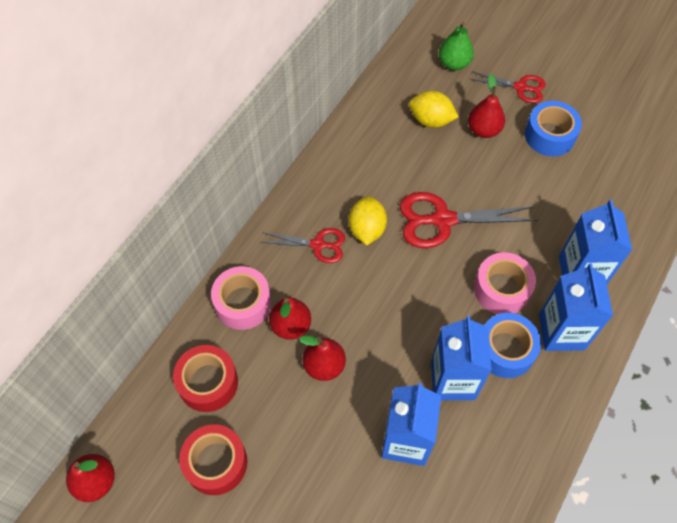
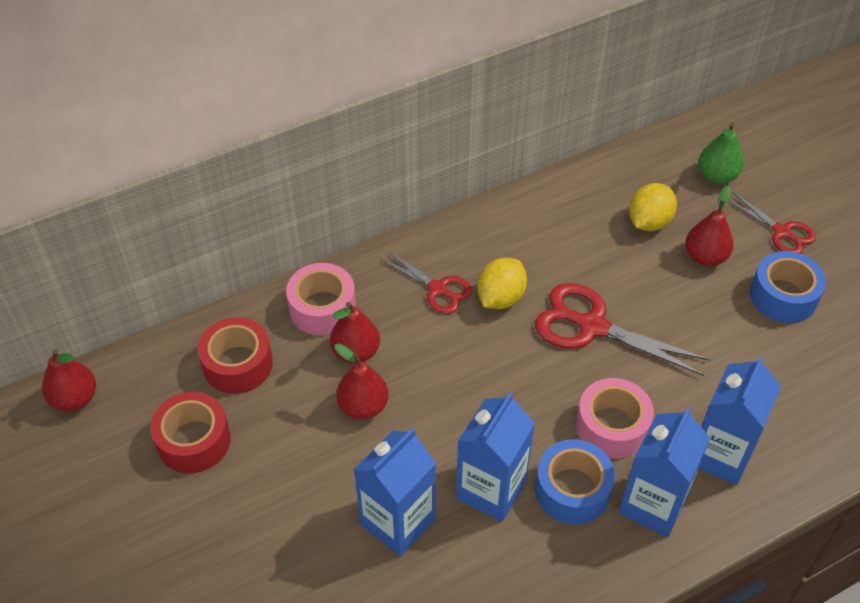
camera: 30 degrees right, 10 degrees down
(431, 120) = (649, 222): yellow lemon -> yellow lemon turned 75 degrees clockwise

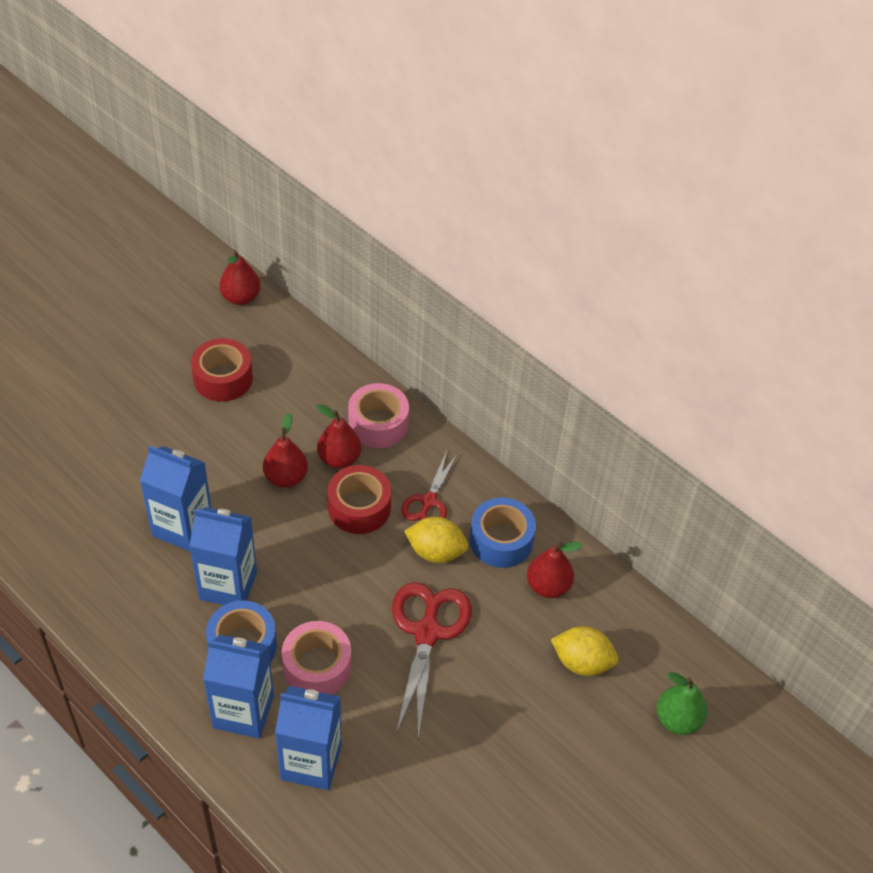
camera: 70 degrees right, 0 degrees up
(237, 364) = (302, 384): red tape -> red tape (359, 507)
(705, 257) = (553, 721): red pear -> red pear (548, 586)
(781, 232) = (619, 794): red scissors -> none
(783, 296) = (527, 802): blue tape -> blue tape (501, 540)

